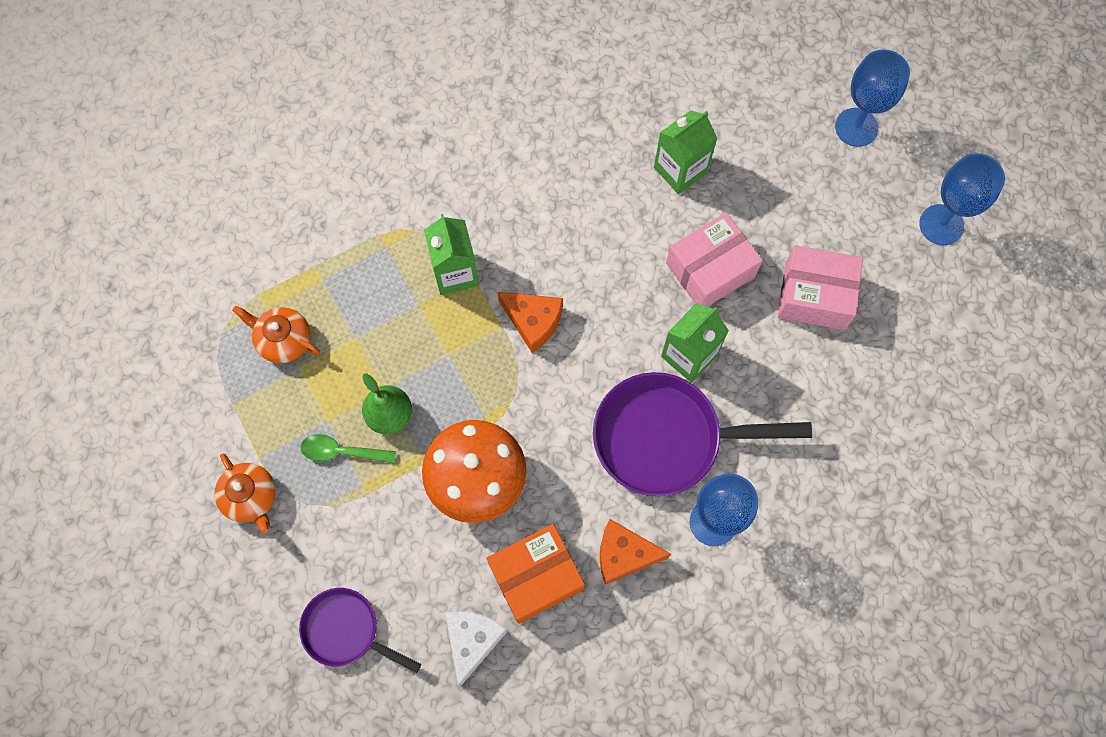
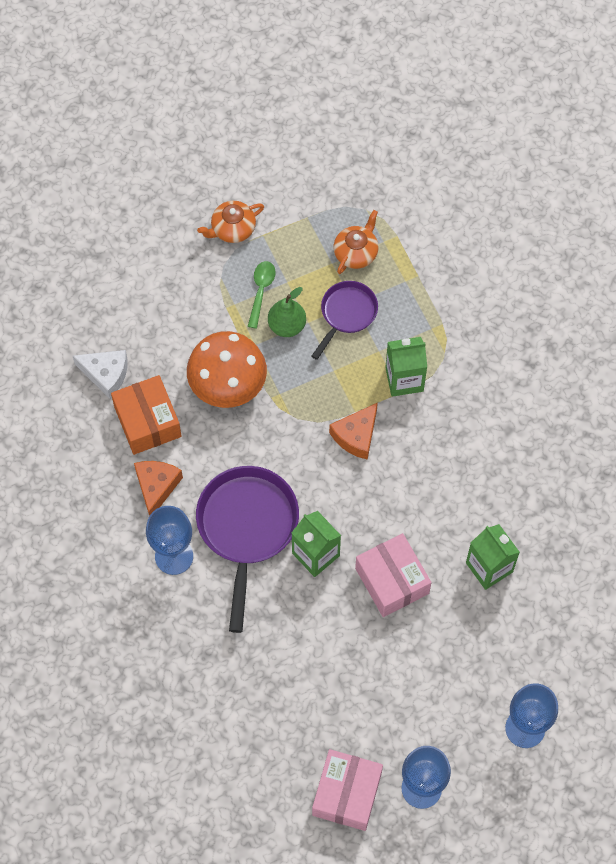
camera: 95 degrees right, 5 degrees down
(346, 630) = (125, 290): purple pan -> purple pan (346, 314)
(814, 296) = (361, 665): pink box -> pink box (346, 794)

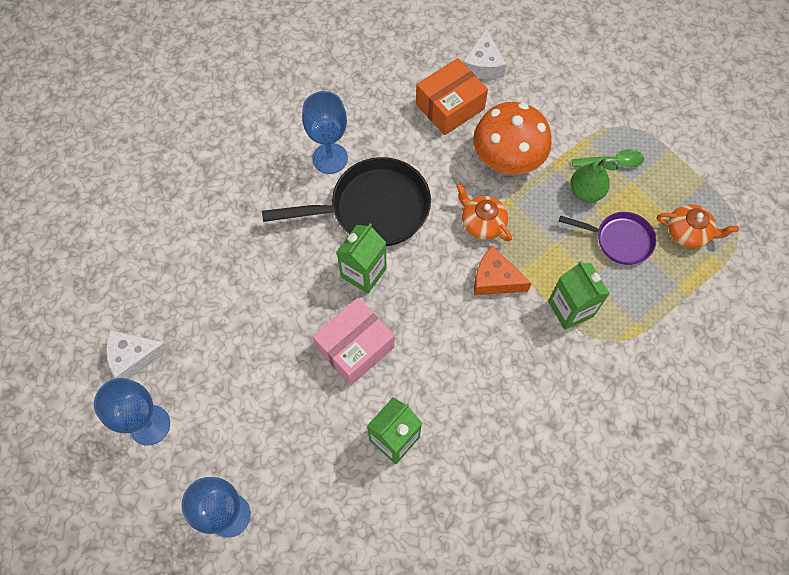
camera: 75 degrees right, 0 degrees up
(156, 487) = (391, 129): orange cheese -> none
(232, 229) = (665, 123): orange teapot -> orange teapot (482, 223)
(247, 528) = (373, 209): purple pan -> black pan
(346, 794) = (134, 357): pink box -> white cheese

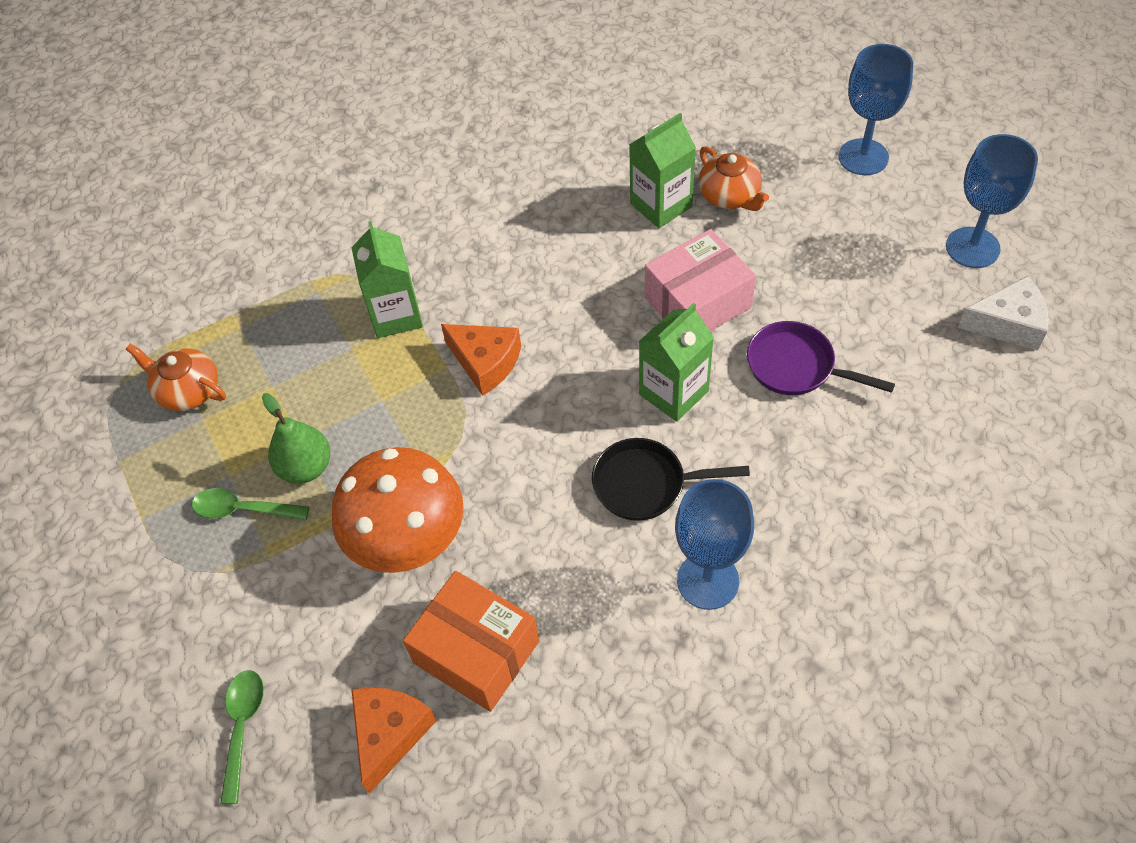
camera: 165 degrees left, 10 degrees down
(373, 209) = (645, 484): black pan -> black pan, size x0.58
(450, 106) = (476, 651): orange box -> orange box turned 60 degrees clockwise
(482, 223) = (480, 441): orange teapot -> orange teapot (730, 195)
(483, 65) = (389, 734): white cheese -> orange cheese
(558, 58) = (242, 727): none -> green spoon
(619, 240) = (289, 392): purple pan -> purple pan (796, 366)

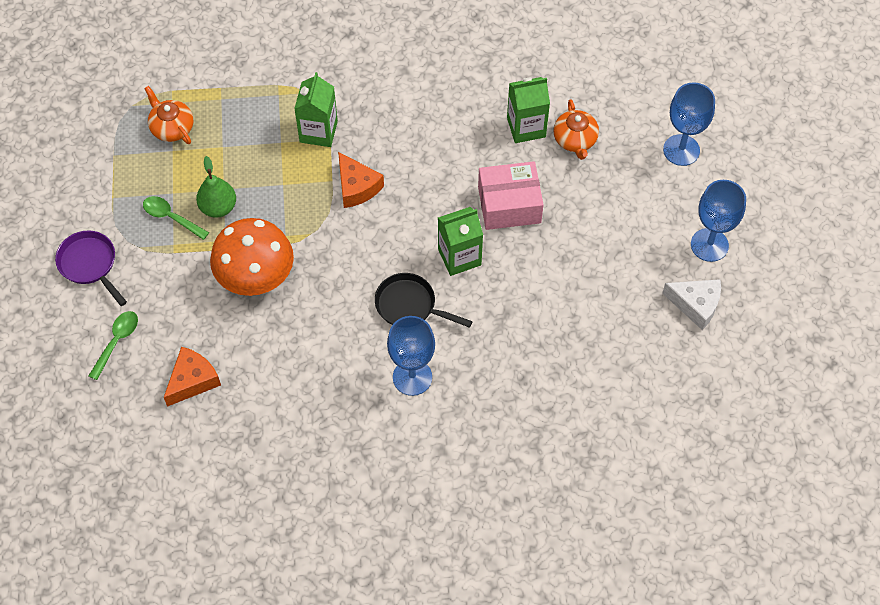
camera: 20 degrees right, 5 degrees up
(476, 651) = (261, 358): orange box -> none
(796, 366) = (544, 273): purple pan -> purple pan (90, 264)

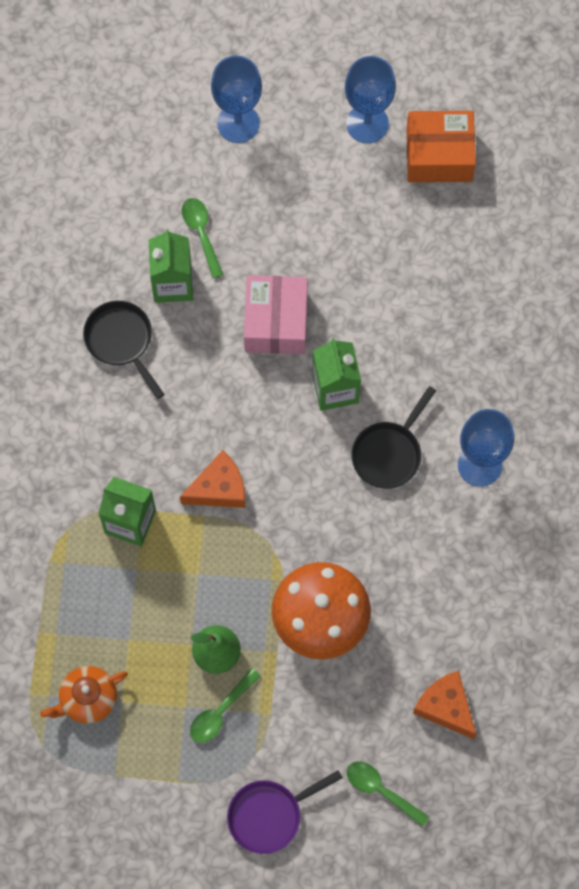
camera: 80 degrees left, 10 degrees up
(468, 101) = (121, 341): none -> black pan
(575, 140) = (201, 233): orange teapot -> green spoon
(695, 305) = (439, 155): white cheese -> orange box

